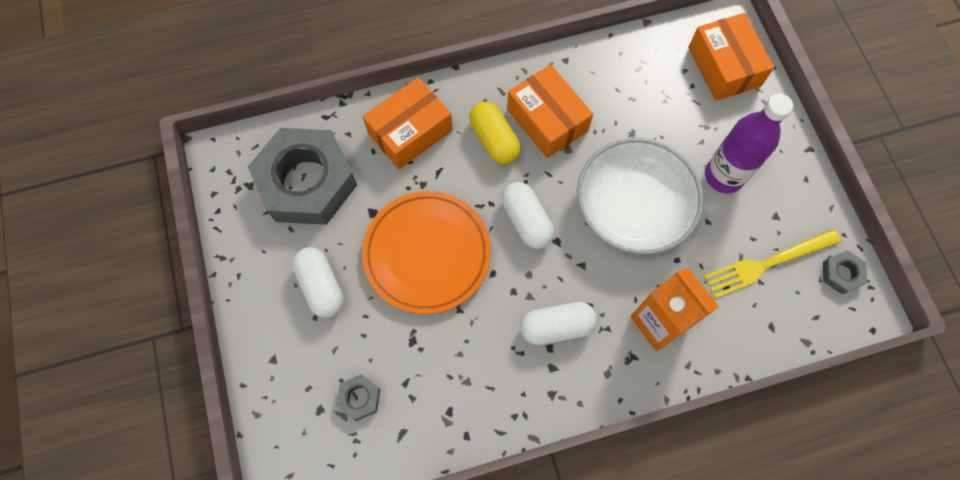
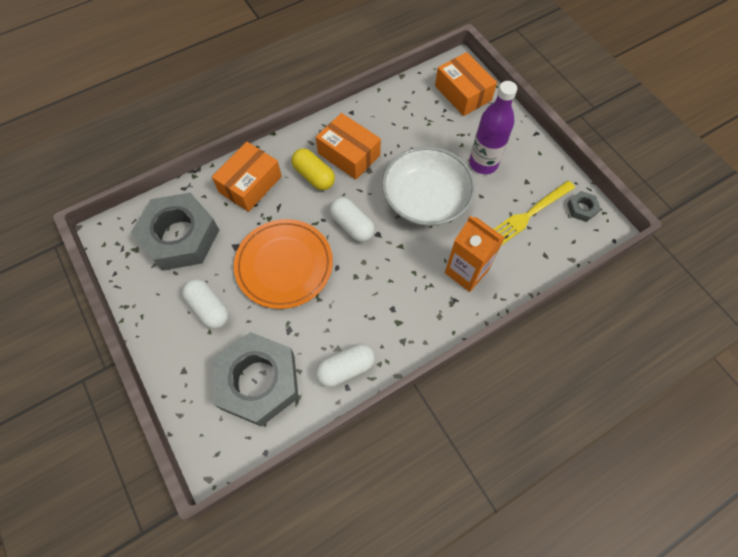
camera: 15 degrees left, 5 degrees down
(359, 398) = (258, 381): grey nut -> grey nut, size x2.49
(556, 327) = (393, 293): white capsule -> white capsule (345, 368)

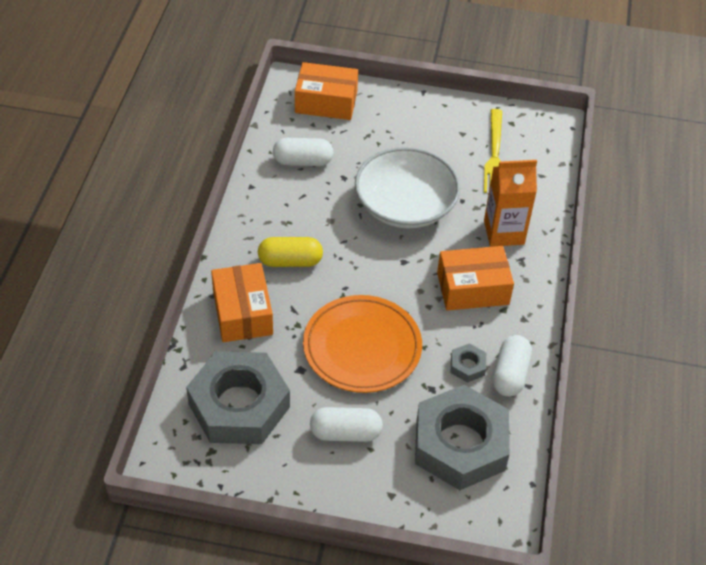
camera: 50 degrees left, 15 degrees down
(349, 154) = (296, 221): orange box -> orange box (472, 288)
(352, 225) = (375, 272): white capsule -> white capsule (303, 161)
(483, 163) = (413, 144): purple bottle -> none
(582, 208) = (524, 122): grey nut -> grey nut (467, 366)

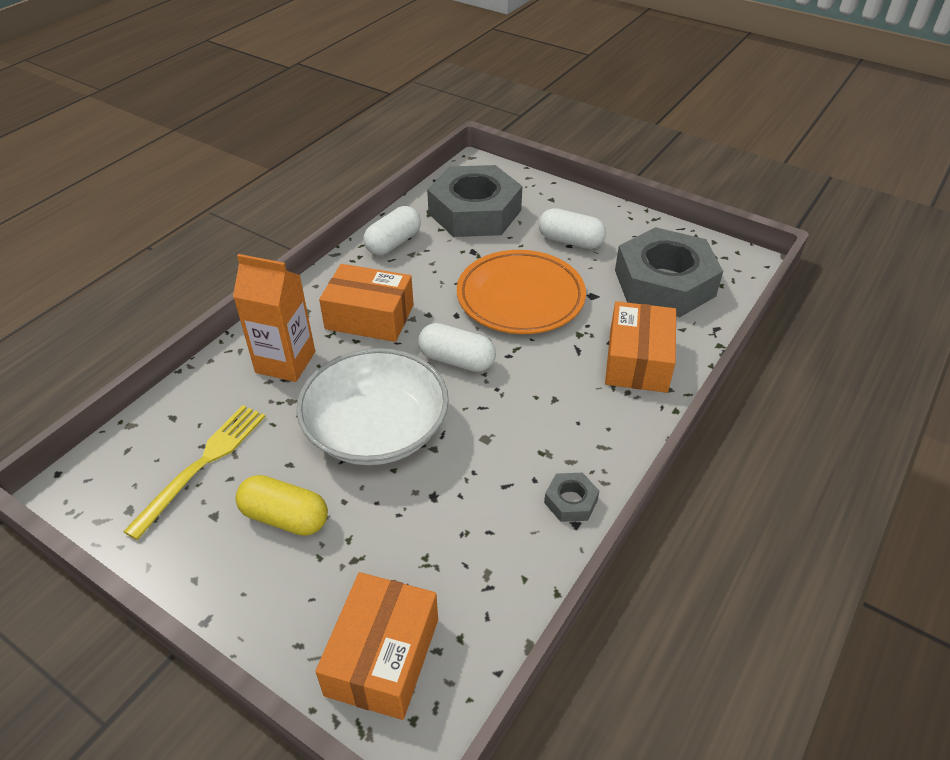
camera: 155 degrees left, 5 degrees down
(290, 261) = (560, 401): yellow capsule -> yellow capsule (285, 517)
(303, 161) = (480, 542): white capsule -> white capsule (457, 360)
(326, 102) = (382, 656): orange box -> orange box turned 75 degrees clockwise
(467, 366) = (427, 258): grey nut -> grey nut (570, 501)

